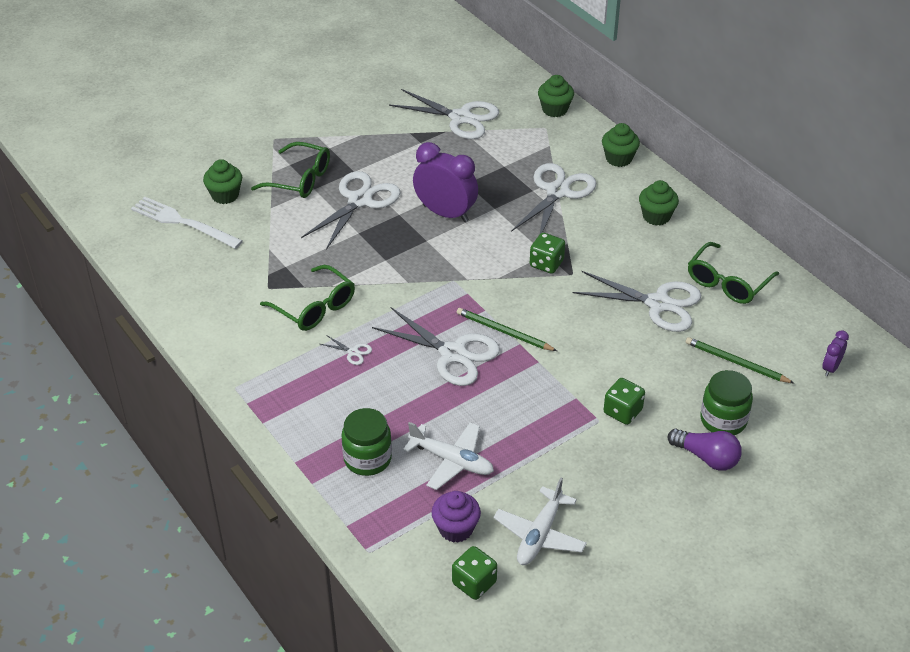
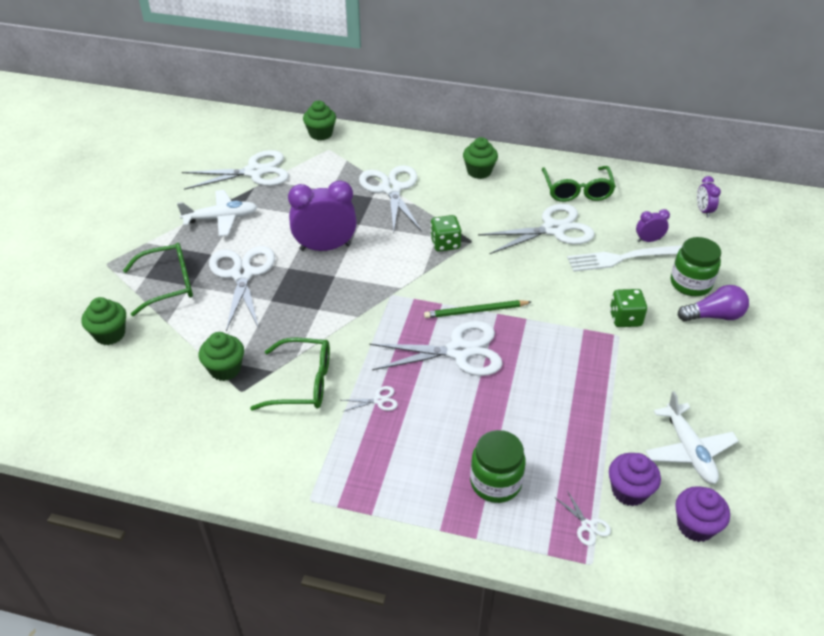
camera: 40 degrees left, 0 degrees up
(183, 223) = (93, 380): white fork -> white fork (625, 258)
(396, 528) = (587, 526): none -> white scissors
(452, 461) = (560, 437): white plane -> white plane (221, 218)
(474, 583) = (695, 526): green dice -> purple cupcake
(618, 158) = (406, 146): green cupcake -> green cupcake (225, 369)
(736, 362) = (648, 240): green pencil -> purple clock

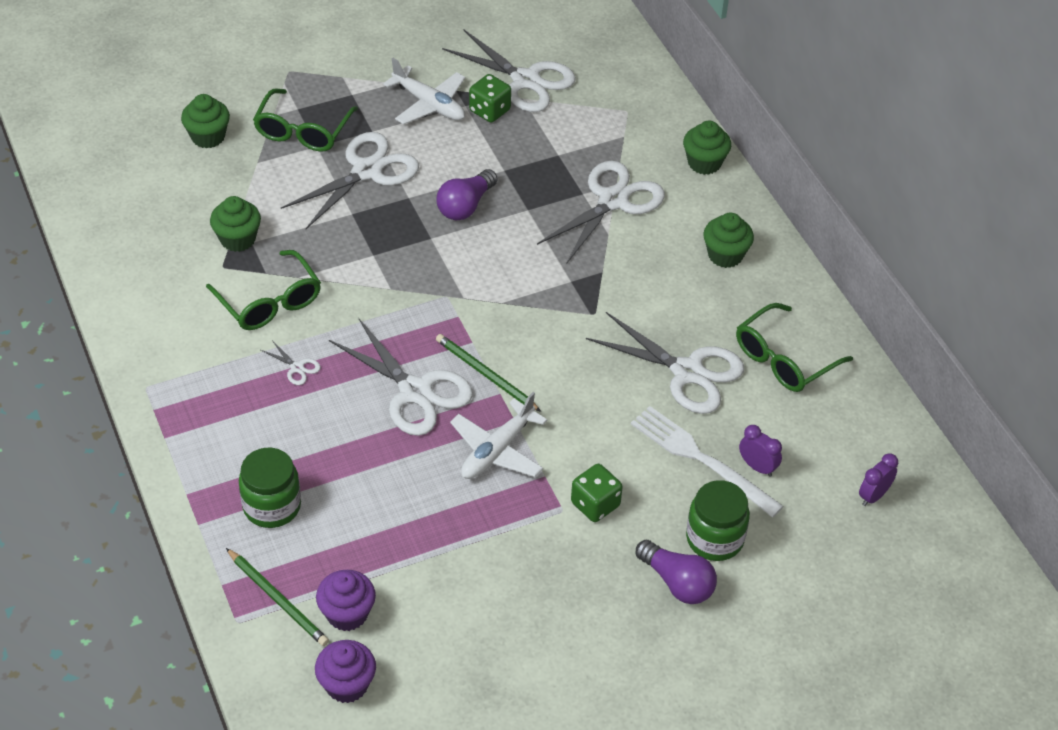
camera: 50 degrees right, 5 degrees up
(168, 284) = (303, 130): green glasses -> green glasses turned 75 degrees clockwise
(321, 134) = (647, 88): green cupcake -> green cupcake (704, 163)
(325, 247) = (465, 206): purple clock -> purple light bulb
(445, 244) = (567, 294): green dice -> green dice (489, 110)
(587, 526) = (278, 599): white scissors -> green pencil
(689, 450) = (443, 641): white plane -> white plane (497, 451)

